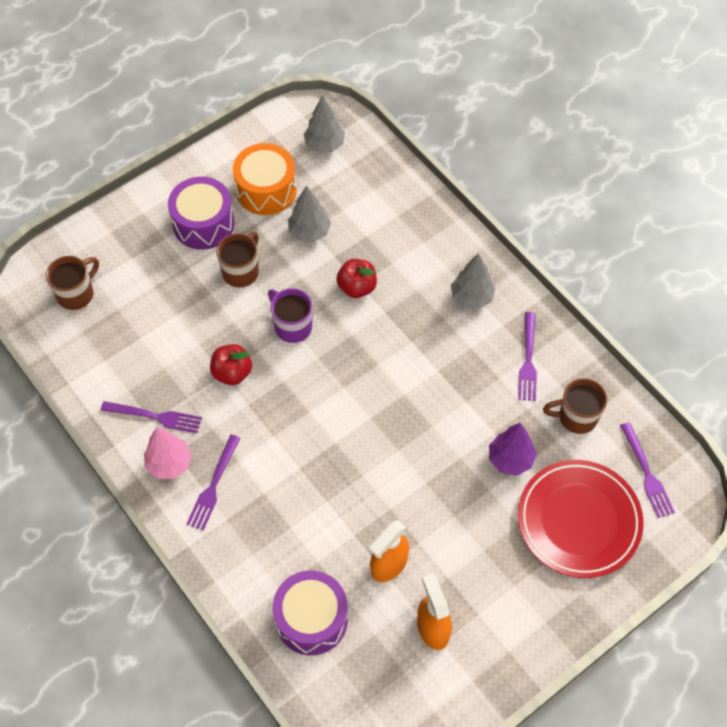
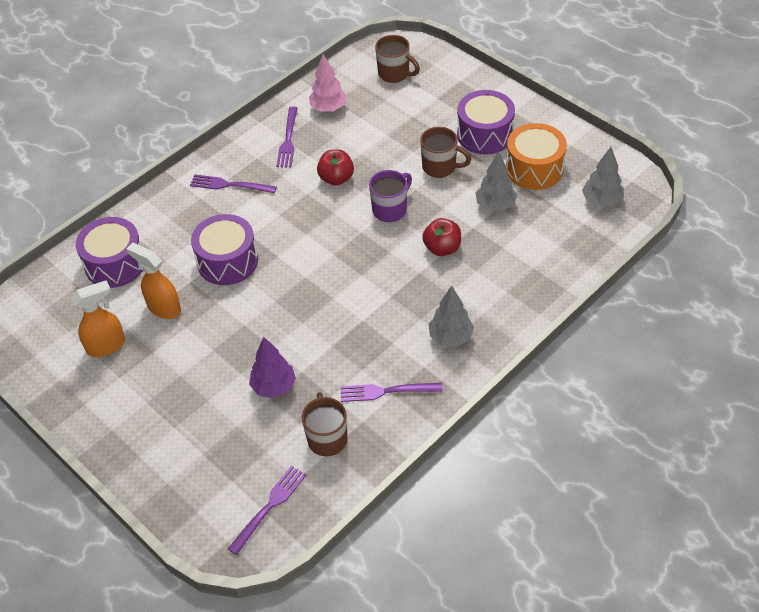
camera: 85 degrees right, 10 degrees down
(169, 463) = (247, 156): pink tree -> pink tree (328, 108)
(332, 494) = (227, 261): none -> purple drum
(578, 521) = (213, 449): red plate -> none
(647, 473) = (269, 506): purple fork -> purple fork turned 150 degrees clockwise

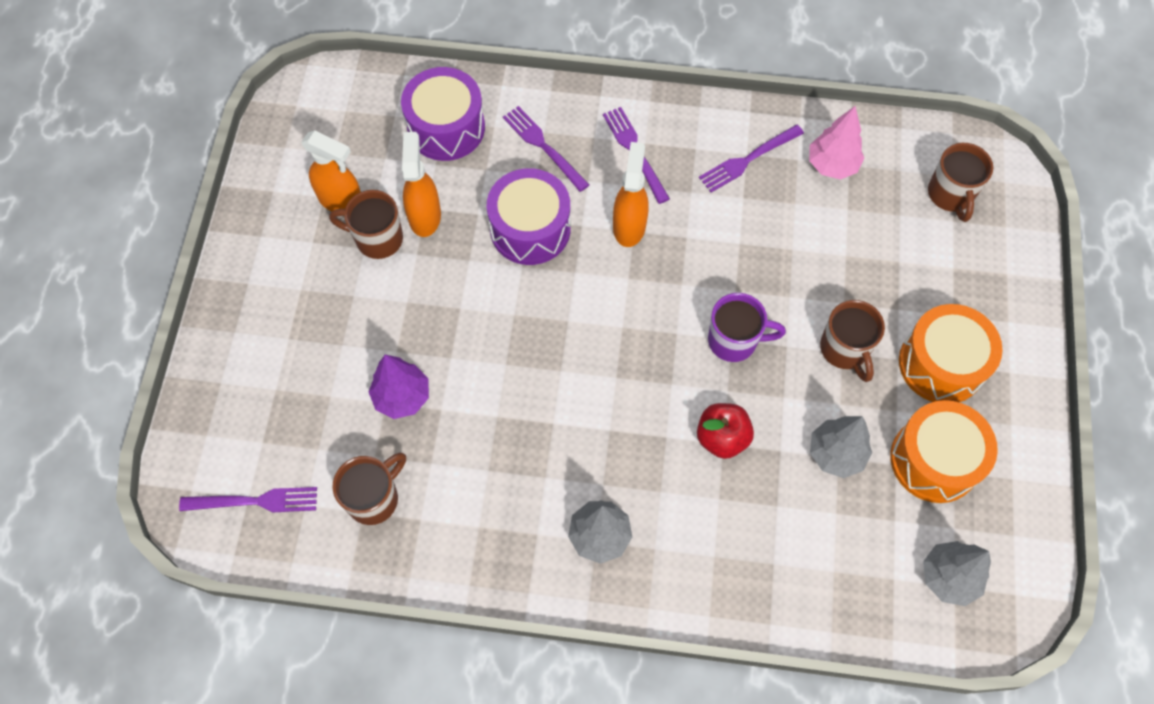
camera: 50 degrees right, 15 degrees up
(154, 341) = (377, 239): none -> brown mug
(274, 214) = (629, 225): none -> orange spray bottle
(336, 178) = (733, 250): red apple -> none
(386, 391) = (475, 517): purple fork -> purple fork (543, 146)
(485, 134) = (941, 364): purple drum -> orange drum

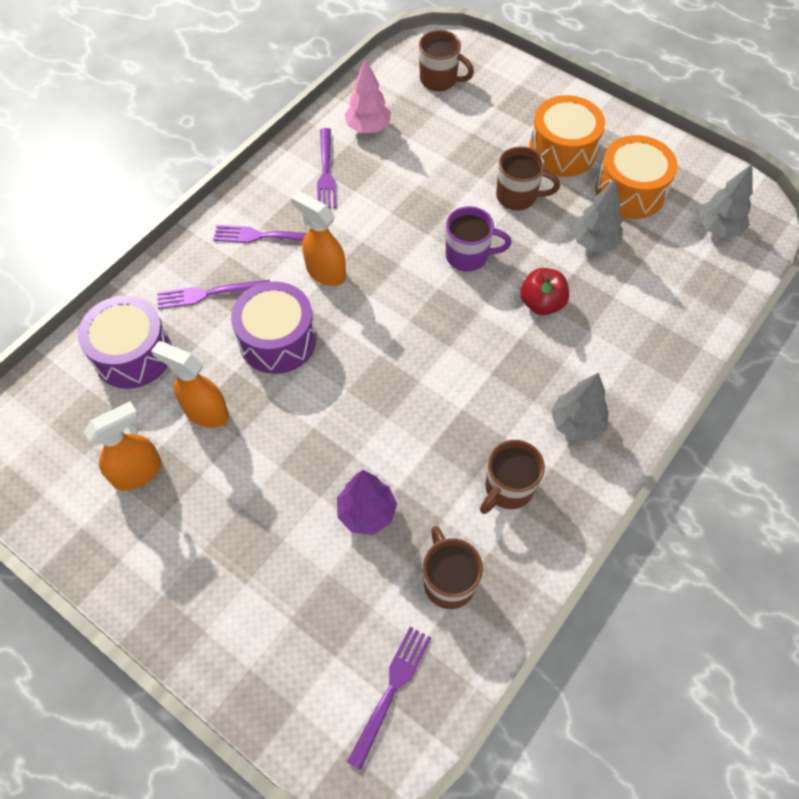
camera: 60 degrees left, 5 degrees down
(377, 239) = (199, 460): brown mug -> brown mug (507, 489)
(734, 341) = (468, 256): purple mug -> purple mug turned 60 degrees clockwise

